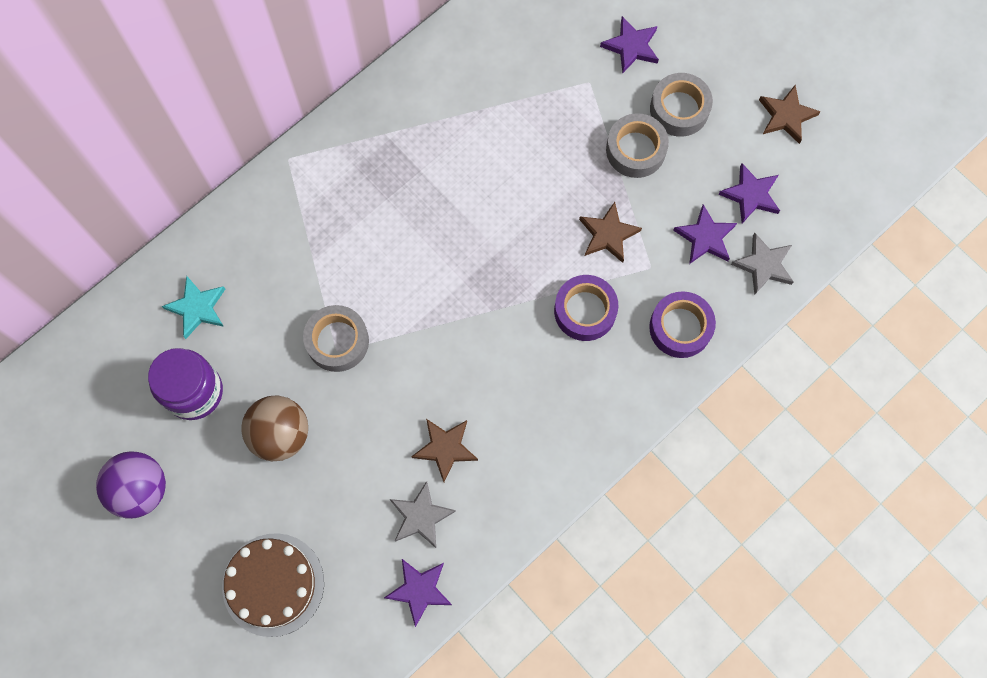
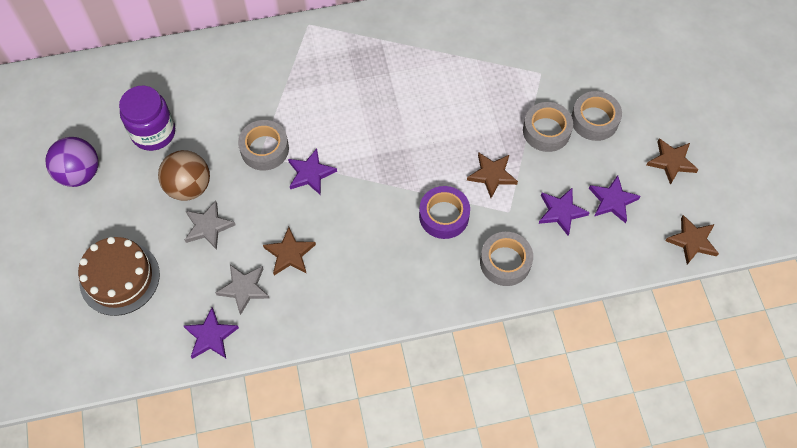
camera: 30 degrees right, 10 degrees down
(197, 308) = (190, 84): turquoise star -> none
(631, 46) = (585, 65): purple star -> purple star (310, 173)
(680, 327) = (505, 262): purple tape -> grey tape
(764, 265) = (593, 252): grey star -> grey star (208, 226)
(855, 197) = (692, 241): none -> brown star

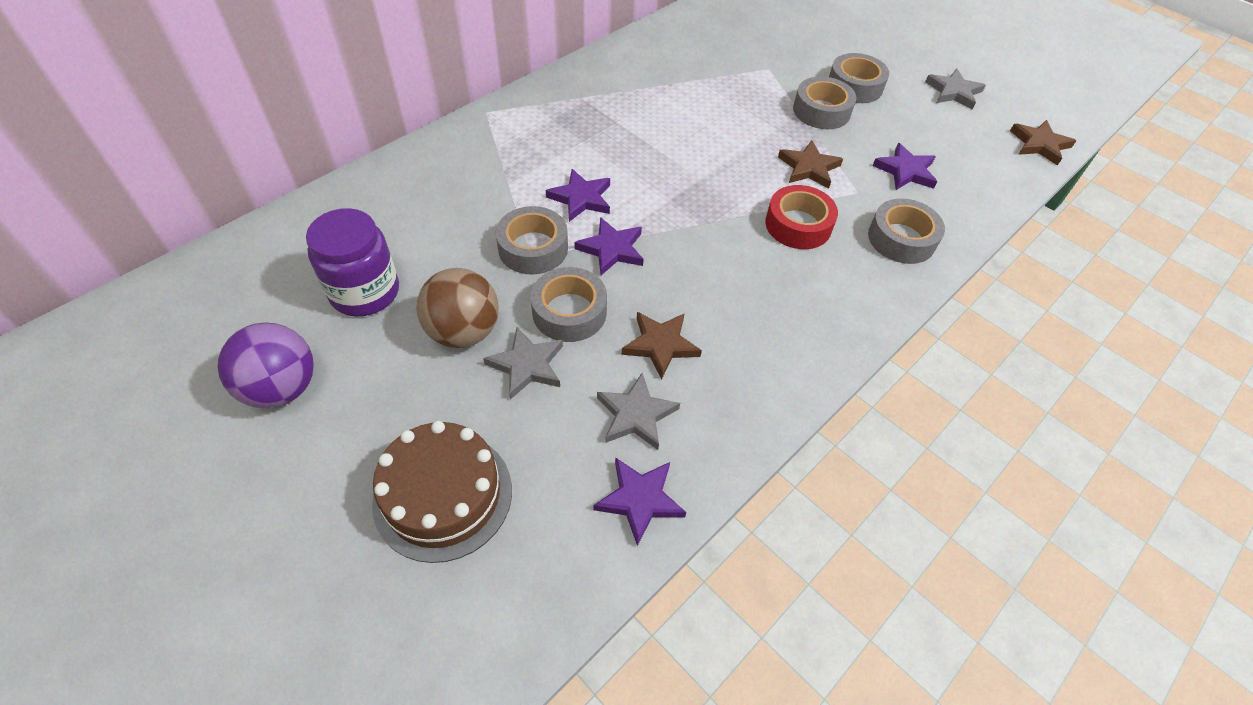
camera: 35 degrees left, 10 degrees down
(254, 204) = (569, 312): none -> grey tape
(444, 216) = (798, 225): purple tape -> red tape
(612, 201) = (939, 142): purple star -> purple star (581, 198)
(671, 162) = (953, 92): brown star -> grey star

